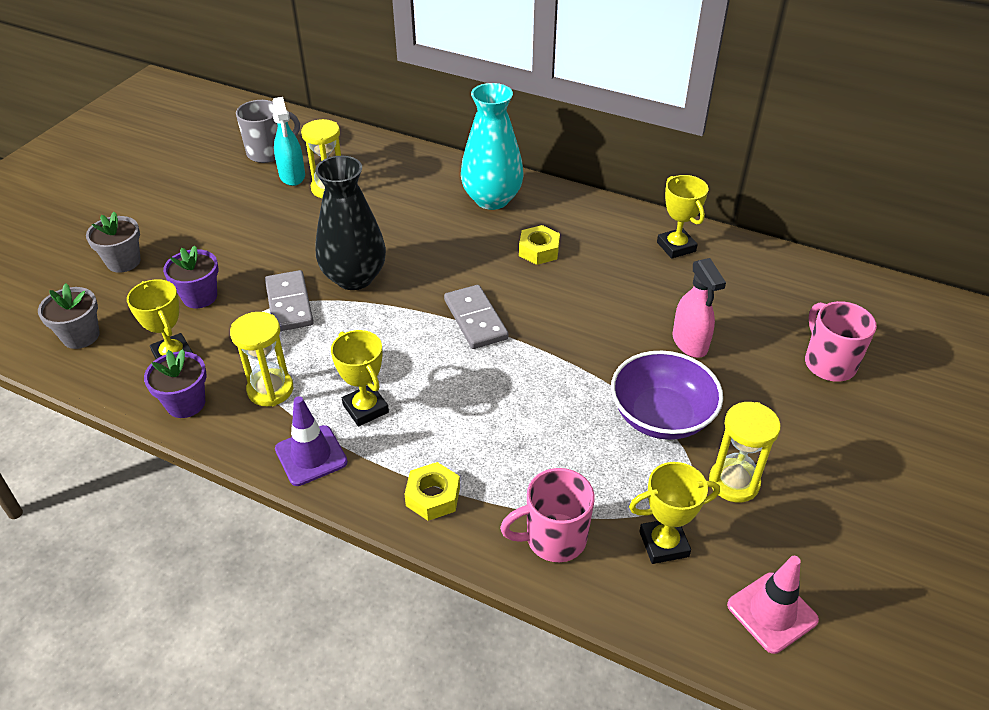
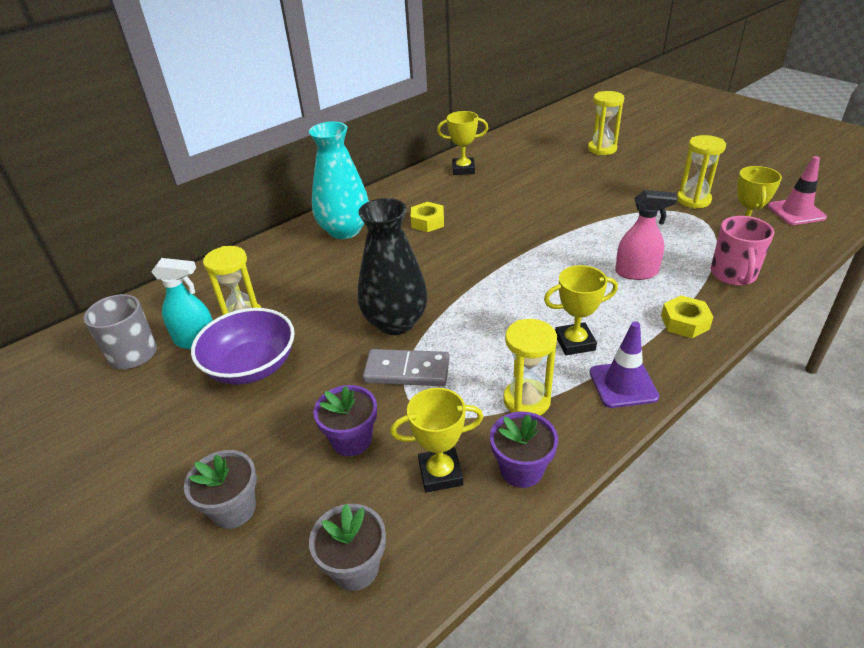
camera: 65 degrees left, 5 degrees down
(475, 319) = (492, 266): grey domino -> none
(661, 416) = (628, 211): purple bowl -> purple bowl (251, 366)
(690, 343) = (563, 186): pink spray bottle -> pink spray bottle (636, 272)
(828, 363) = (602, 149): pink mug -> yellow hourglass

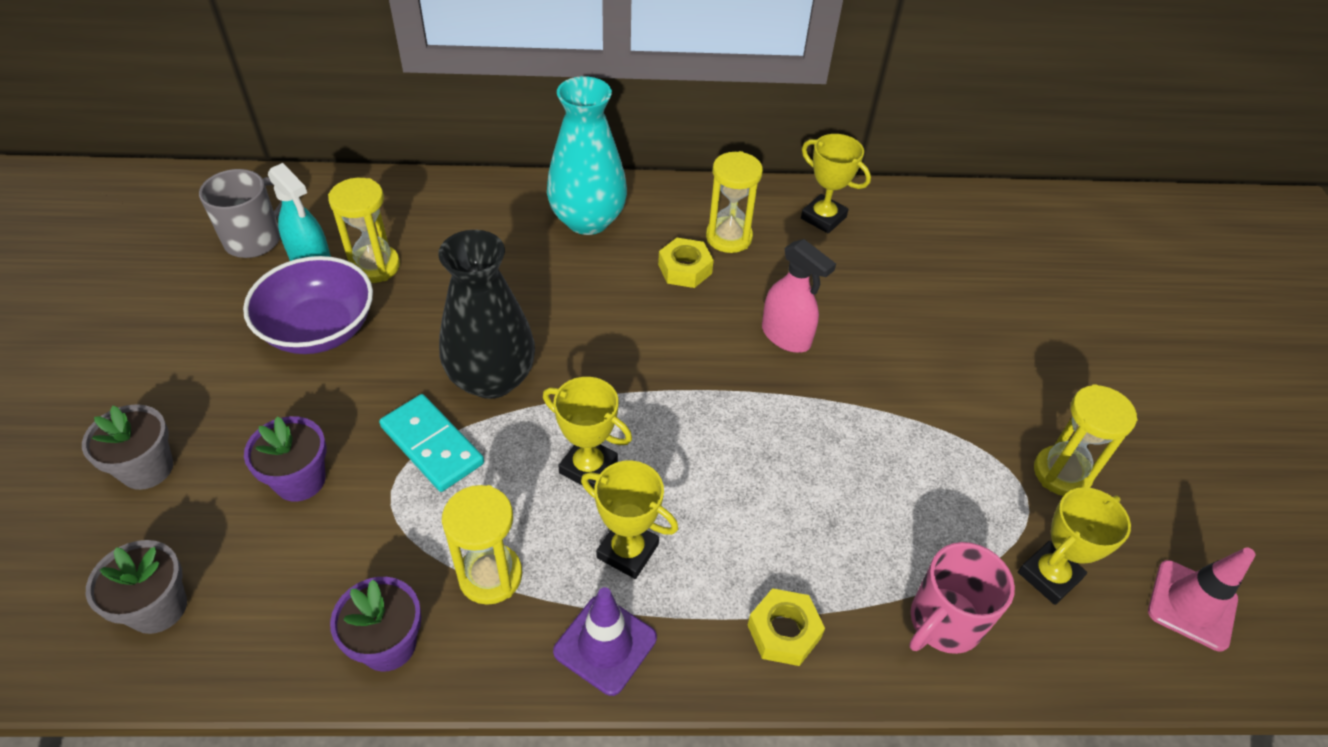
camera: 35 degrees right, 10 degrees up
(407, 370) = (432, 445): grey domino -> turquoise domino
(440, 473) = (322, 582): yellow trophy -> yellow trophy (588, 467)
(602, 149) = (1051, 303): yellow hourglass -> yellow hourglass (729, 237)
(636, 272) = (825, 520): pink spray bottle -> pink spray bottle (786, 336)

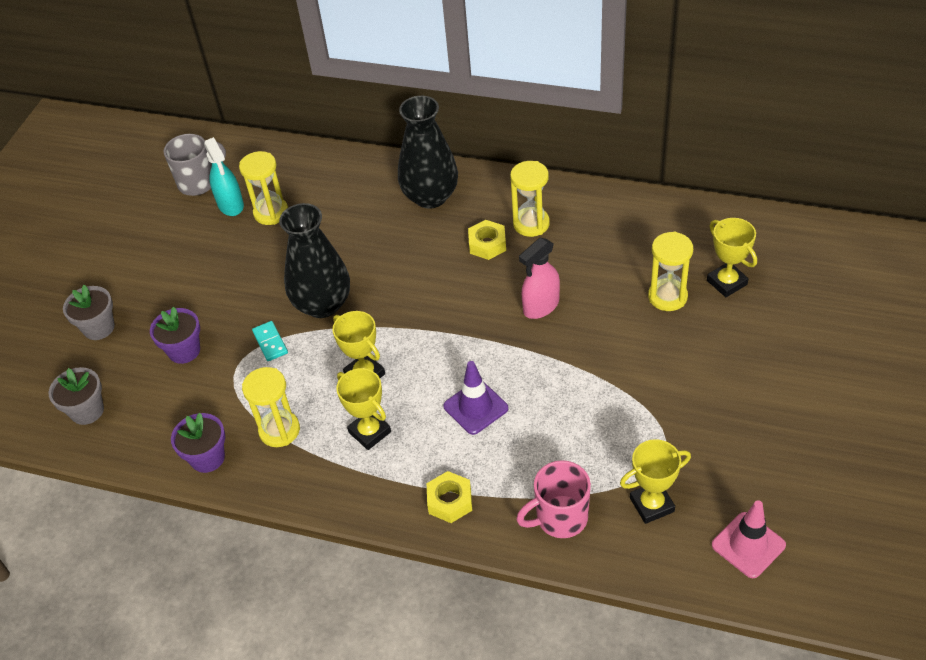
camera: 25 degrees right, 0 degrees up
(319, 329) = (222, 253): purple bowl -> none
(432, 445) = (270, 342): turquoise domino -> turquoise domino, size x0.62
(587, 220) = (430, 196): turquoise vase -> black vase
(605, 645) = (334, 485): purple traffic cone -> purple traffic cone (475, 407)
(786, 336) = (541, 306): pink spray bottle -> pink spray bottle turned 75 degrees clockwise
(823, 218) = (613, 217): yellow trophy -> yellow trophy (727, 282)
(1061, 473) = (701, 439): yellow hourglass -> yellow hourglass (667, 297)

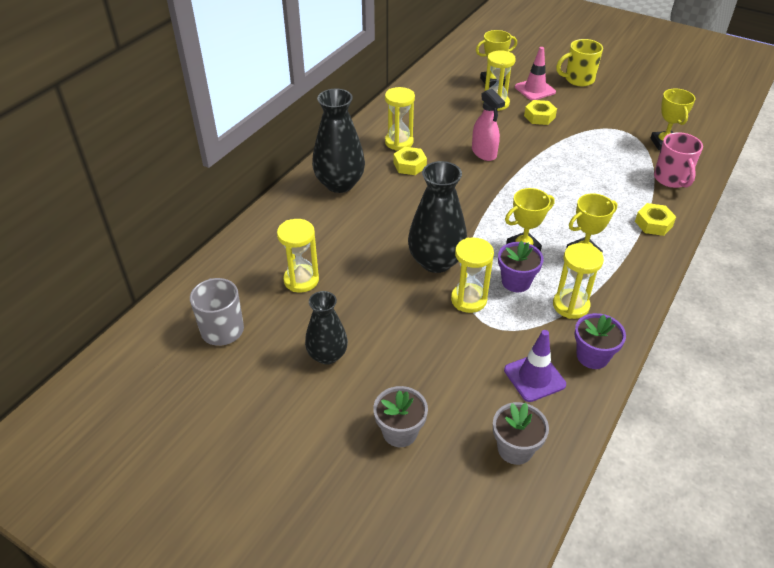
camera: 80 degrees left, 5 degrees down
(179, 258) = (327, 355): none -> black vase
(184, 351) = (458, 362): purple flower pot -> purple flower pot (516, 282)
(231, 205) = (272, 307): turquoise spray bottle -> none
(270, 342) = (468, 300): turquoise domino -> yellow hourglass
(475, 407) = (570, 198): purple traffic cone -> purple traffic cone (534, 377)
(656, 349) = (539, 116): none -> yellow nut
(748, 545) = (695, 118): pink traffic cone -> pink traffic cone (535, 89)
(788, 381) = (578, 79): none -> yellow mug

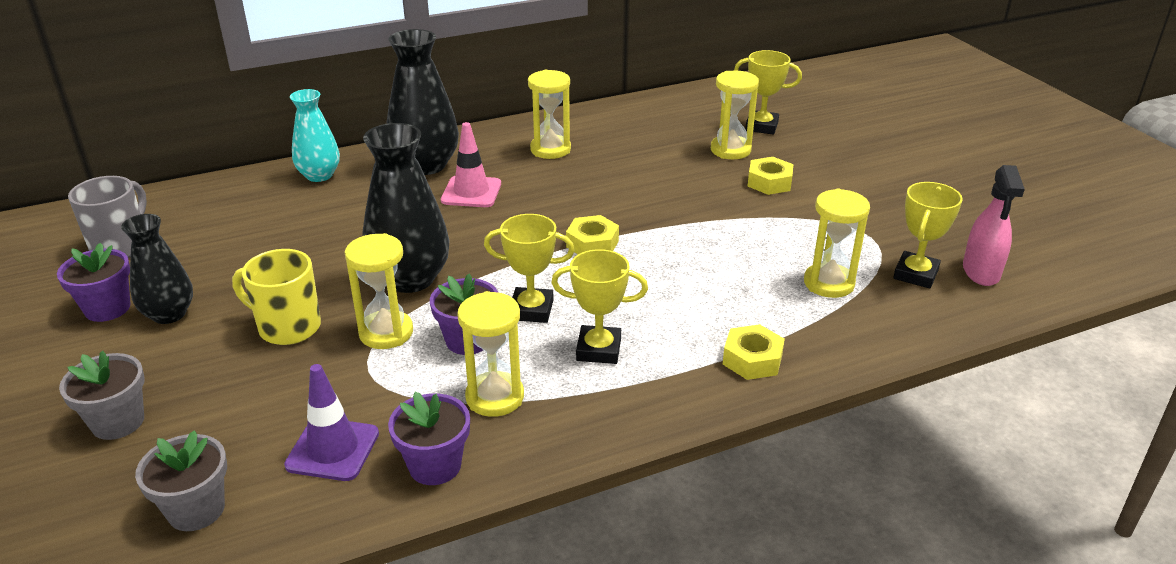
camera: 35 degrees right, 10 degrees down
(281, 219) = (319, 175): none -> turquoise vase
(281, 372) = (107, 308): none -> purple flower pot
(301, 280) = (252, 236): yellow hourglass -> yellow hourglass (828, 283)
(409, 165) = (528, 175): yellow nut -> yellow nut (592, 244)
(484, 153) = (636, 195): pink spray bottle -> pink spray bottle (981, 272)
(535, 89) = (807, 152): pink traffic cone -> pink traffic cone (471, 192)
(578, 79) = (889, 161): yellow mug -> yellow mug (287, 327)
(671, 179) = (862, 320): pink mug -> none

